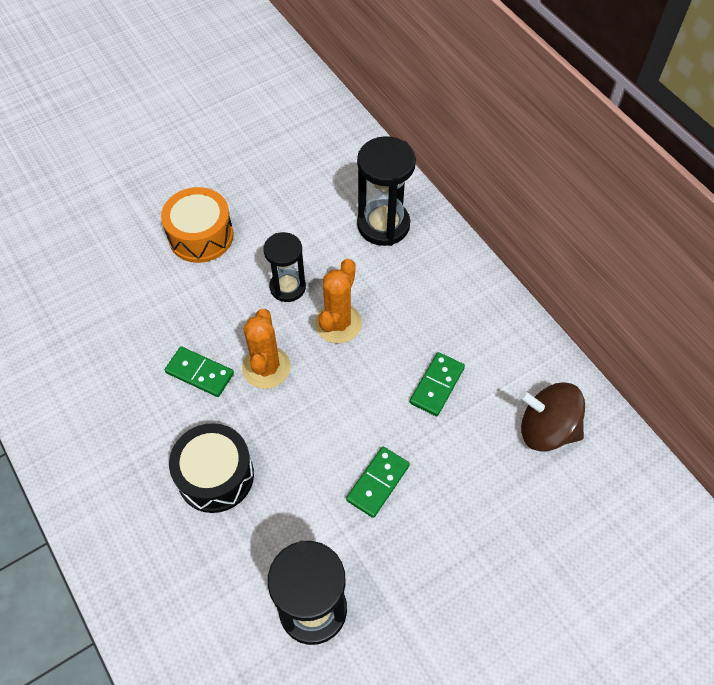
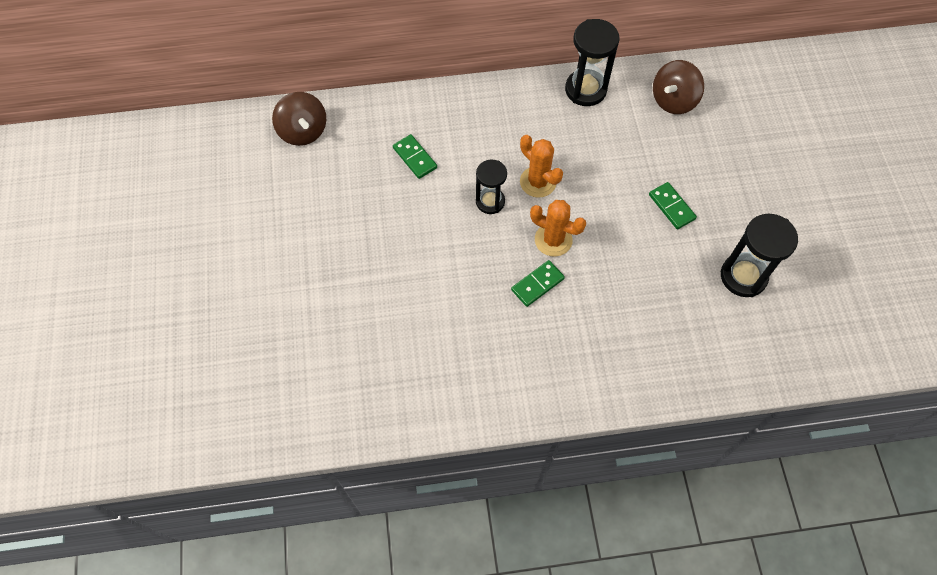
camera: 65 degrees left, 5 degrees up
(201, 236) = (410, 243): orange drum -> none
(215, 475) = (626, 301): black drum -> none
(291, 98) = (303, 131): none -> brown spinning top
(383, 225) = (466, 121): black hourglass -> black hourglass (585, 90)
(437, 385) = (615, 144): green domino -> green domino (415, 158)

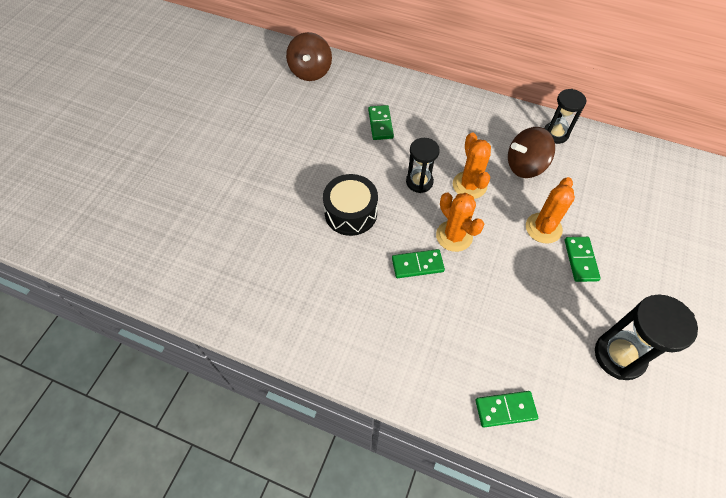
camera: 30 degrees right, 5 degrees down
(446, 266) = (351, 213): none -> black drum
(585, 90) = (555, 134): black hourglass -> black hourglass, size x0.65
(625, 192) = (543, 228): none -> orange cactus
(673, 100) = (632, 175): brown spinning top -> brown spinning top (525, 166)
(680, 370) = (505, 409): none -> green domino

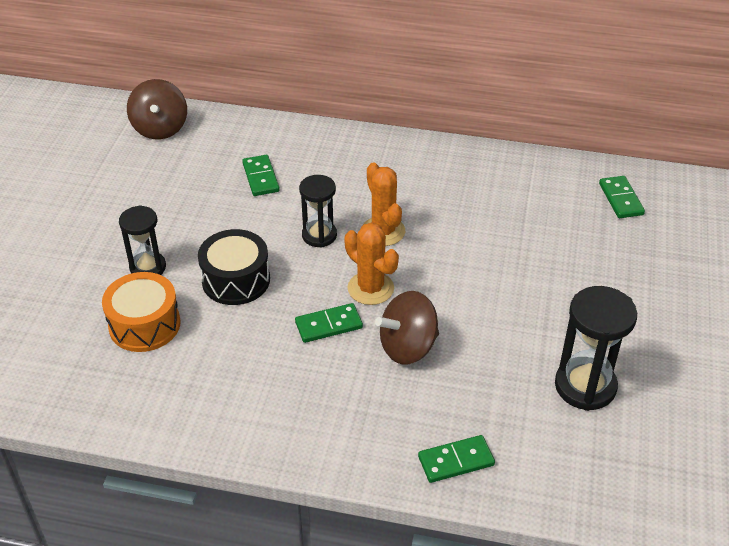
camera: 10 degrees left, 15 degrees down
(277, 243) = (144, 325): none -> orange drum
(525, 166) = (450, 202): brown spinning top -> brown spinning top (408, 347)
(543, 228) = (480, 266): orange cactus -> none
(555, 134) = (483, 163): black hourglass -> black hourglass (148, 267)
(581, 260) = (529, 294): green domino -> green domino (621, 199)

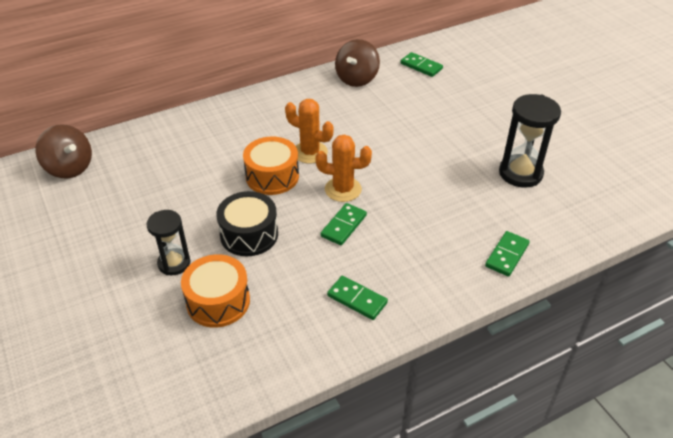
camera: 40 degrees left, 0 degrees up
(261, 177) = (188, 162): green domino -> green domino (357, 299)
(319, 235) = (272, 176): black hourglass -> orange drum
(408, 347) = (405, 210): brown spinning top -> brown spinning top (357, 79)

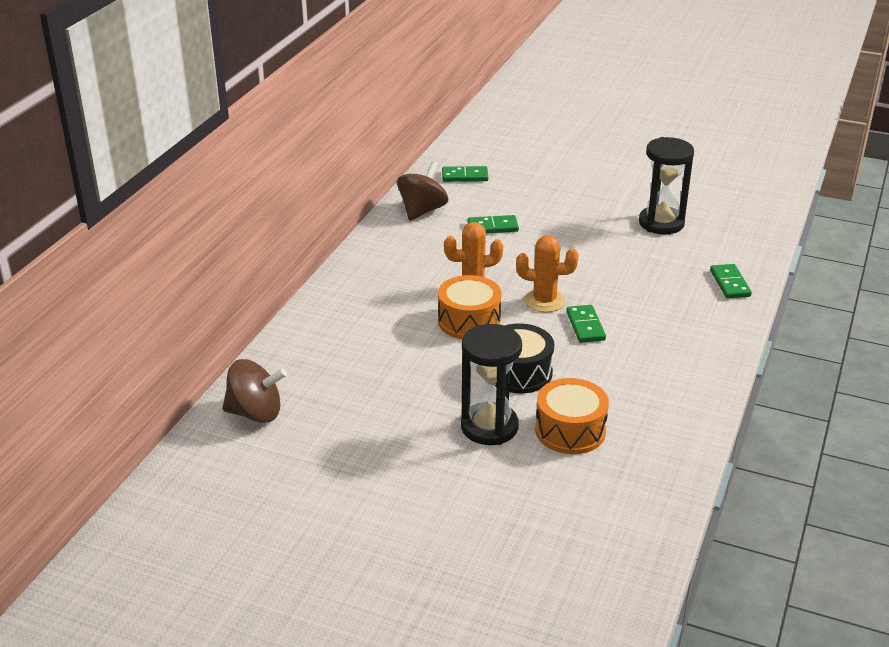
camera: 40 degrees left, 10 degrees down
(174, 263) = (489, 427): black hourglass -> black hourglass, size x1.53
(343, 189) = (544, 301): orange cactus -> orange cactus turned 45 degrees clockwise
(357, 79) = (422, 210): brown spinning top -> brown spinning top turned 135 degrees counterclockwise
(357, 299) = (671, 368): green domino -> green domino (492, 227)

